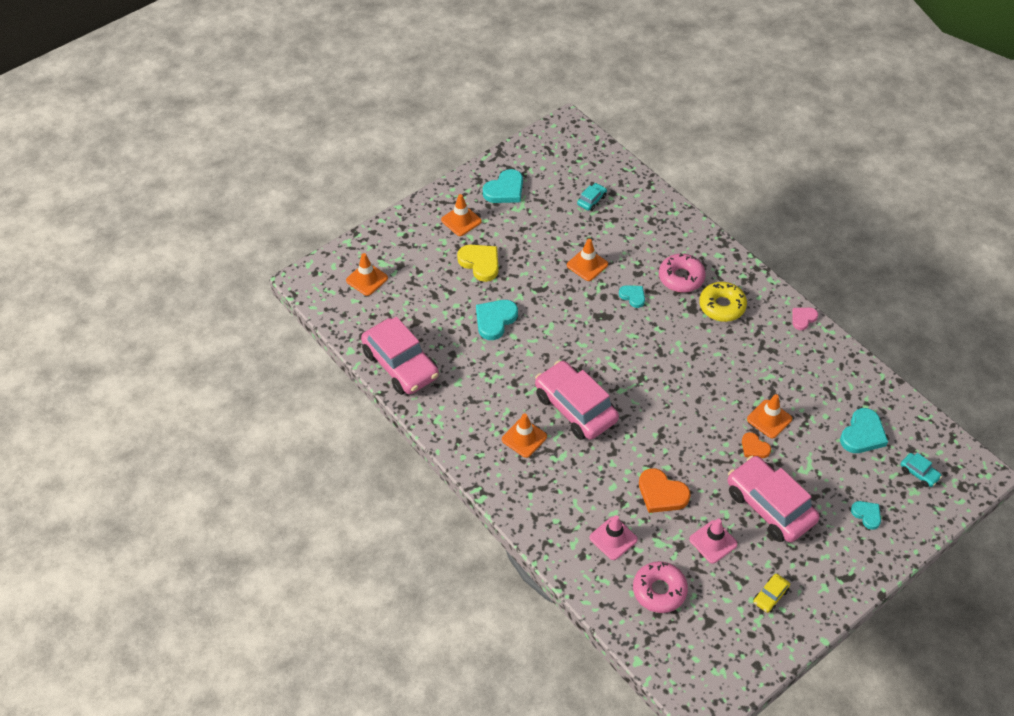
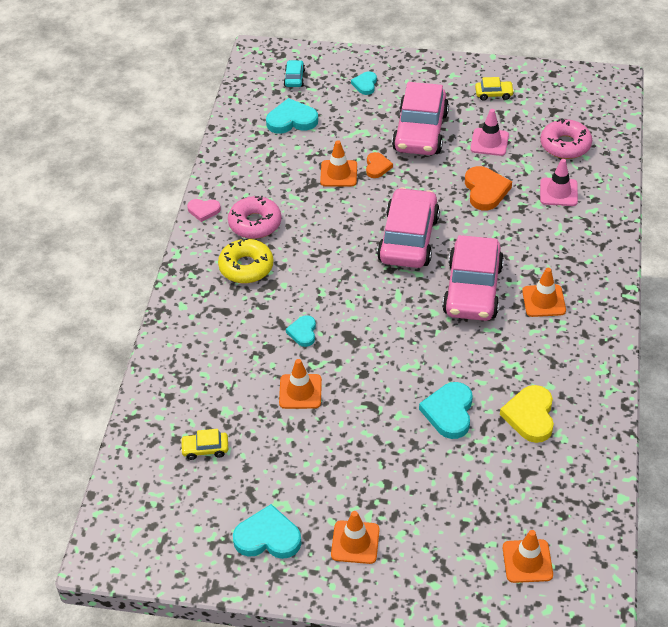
camera: 130 degrees left, 5 degrees down
(400, 364) = (585, 444): pink car -> pink car (408, 239)
(480, 263) = (394, 478): yellow heart -> yellow heart (530, 416)
(495, 320) = (449, 412): turquoise heart -> turquoise heart turned 105 degrees clockwise
(591, 200) = (205, 449): turquoise car -> yellow car
(681, 277) = (241, 314): pink donut -> pink donut (255, 223)

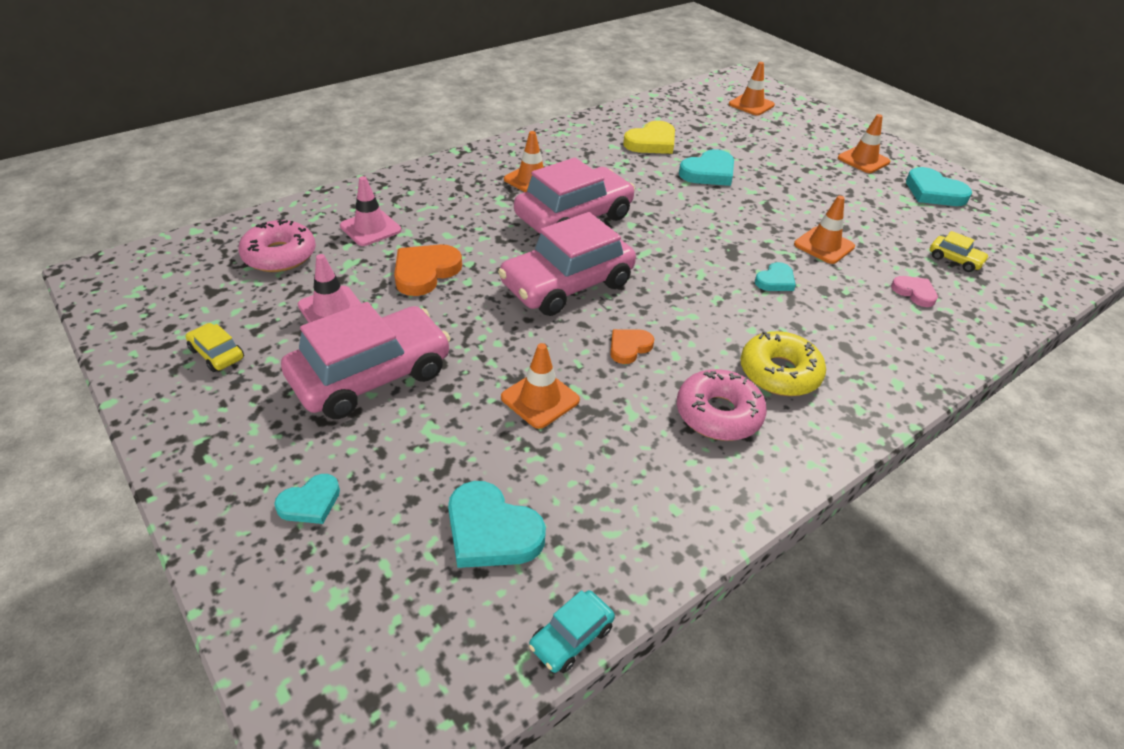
camera: 140 degrees left, 5 degrees down
(203, 210) = (774, 482): pink heart -> pink heart (914, 293)
(294, 78) = (377, 617): turquoise car -> turquoise car (571, 637)
(377, 167) = (485, 373): orange heart -> orange heart (629, 347)

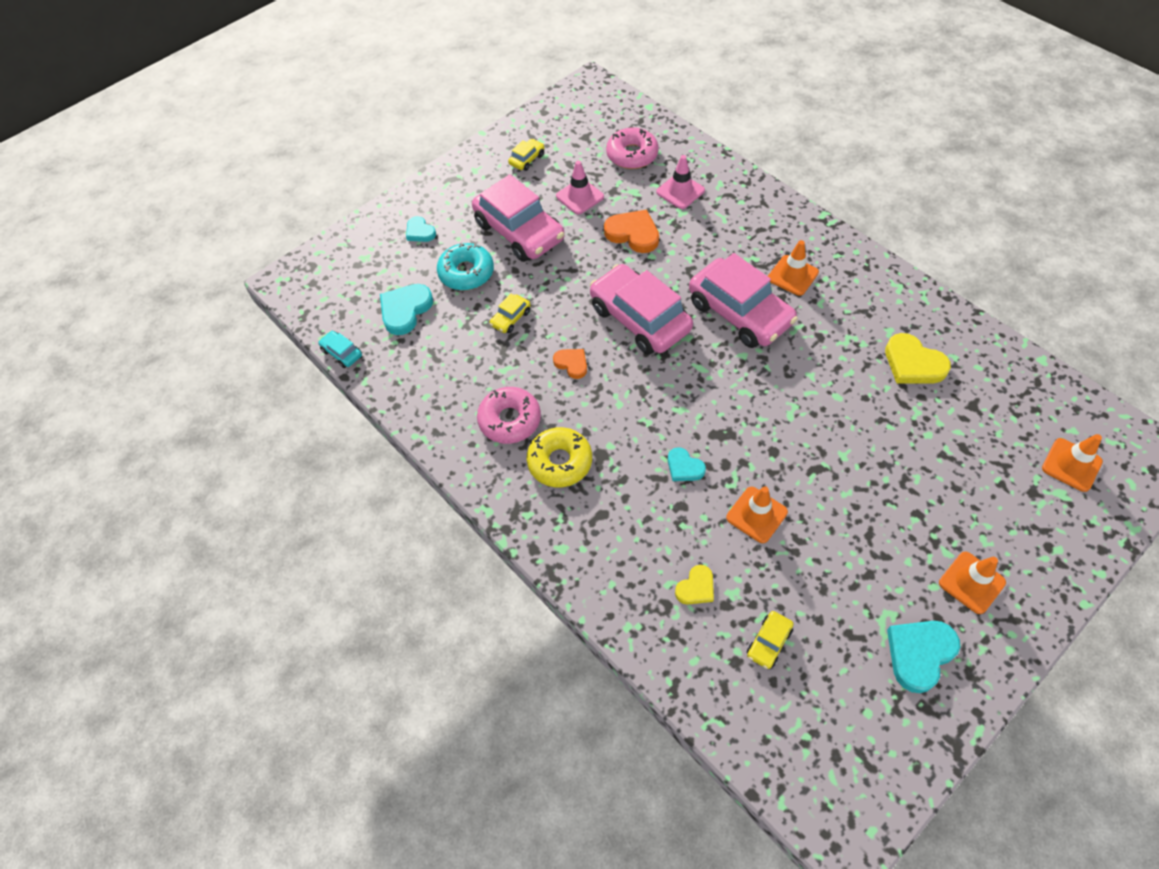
camera: 90 degrees right, 15 degrees up
(433, 443) = (466, 273): none -> turquoise donut
(540, 399) = (510, 318): orange traffic cone -> yellow car
(708, 172) = (867, 416): turquoise heart -> none
(914, 293) = (696, 587): pink heart -> yellow heart

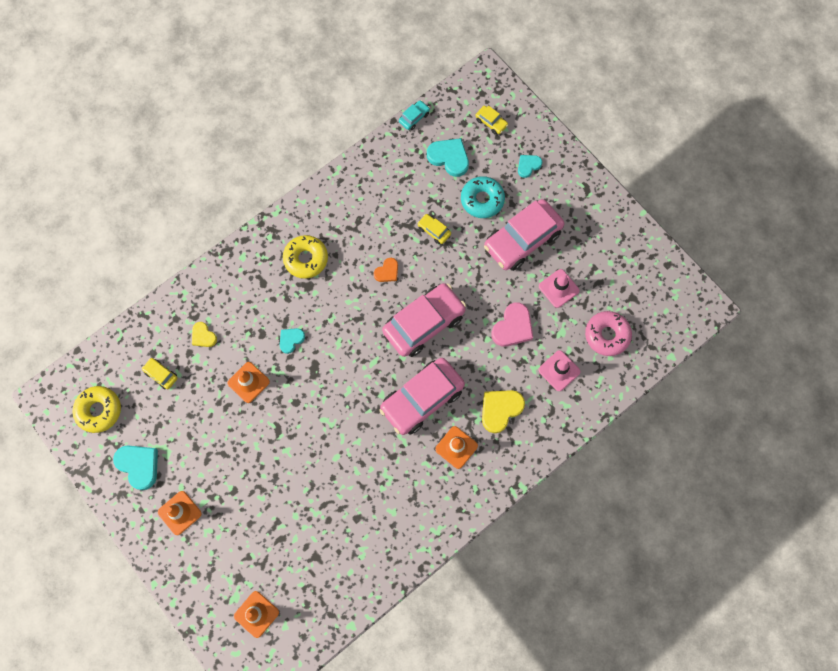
camera: 90 degrees right, 15 degrees up
(510, 420) = (343, 228): pink donut -> none
(527, 159) = (606, 248): yellow car -> yellow car (491, 122)
(633, 234) = (513, 327): orange heart -> pink heart
(848, 735) = (99, 410): none -> yellow donut
(913, 363) = (359, 522): yellow heart -> yellow heart (500, 409)

